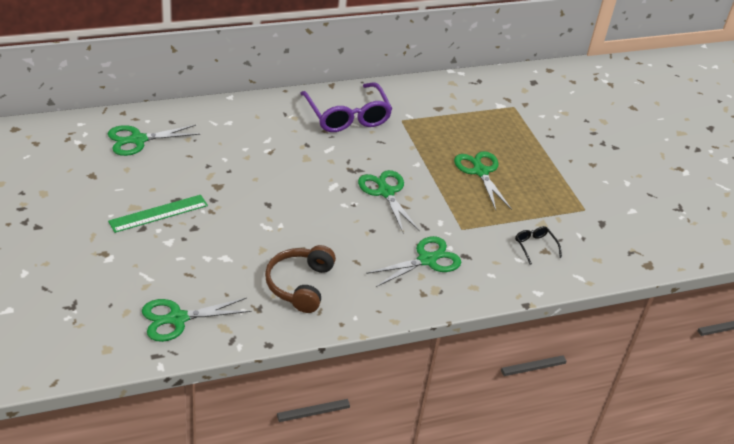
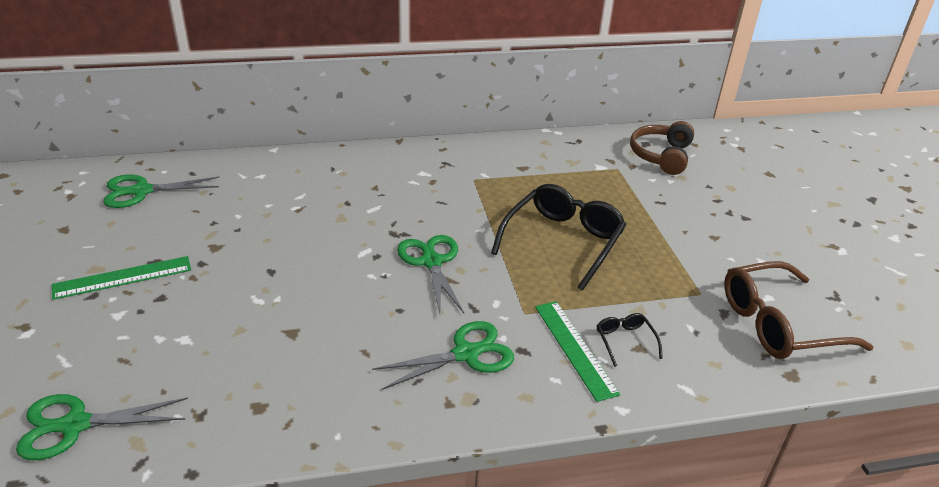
camera: 10 degrees right, 5 degrees down
(300, 285) = (273, 382): brown headphones -> brown headphones (661, 156)
(347, 116) = (407, 173): purple glasses -> none
(480, 172) = (563, 241): green scissors -> black glasses
(501, 253) = (575, 348): none -> green ruler
(639, 230) = (778, 324): none -> brown glasses

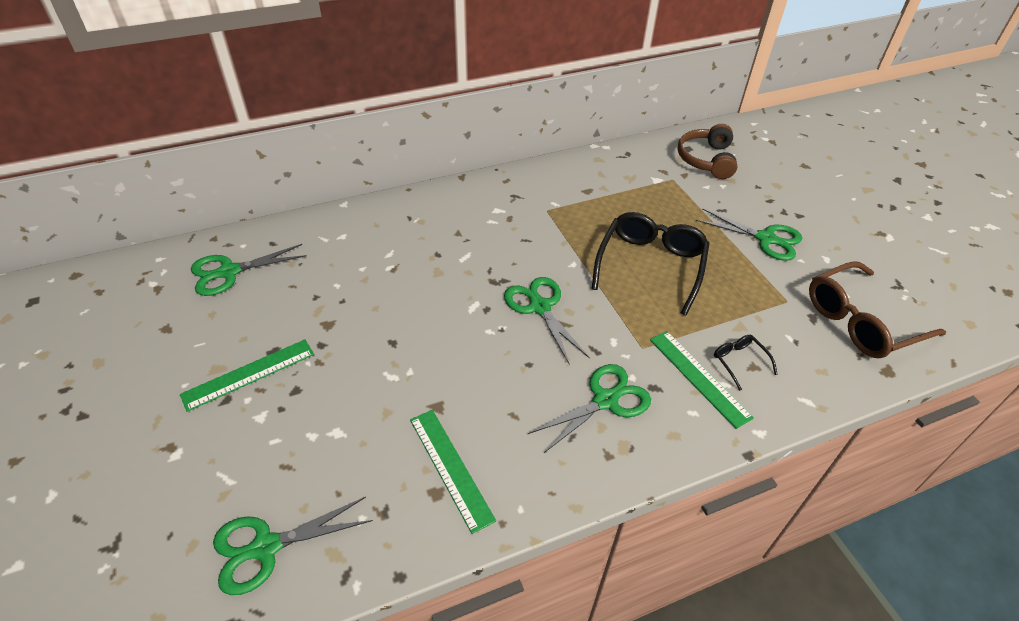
camera: 10 degrees left, 10 degrees up
(282, 388) = (450, 468): none -> green ruler
(699, 234) = (765, 239): none -> green scissors

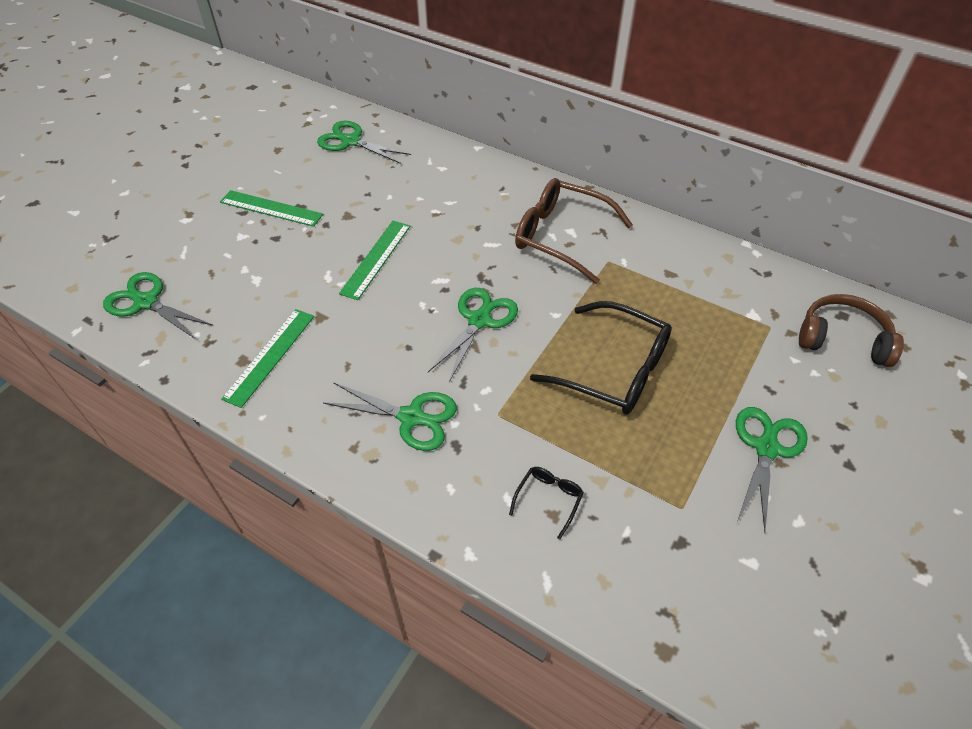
camera: 55 degrees right, 5 degrees up
(650, 265) = (614, 370): black glasses -> black glasses turned 45 degrees clockwise
(699, 377) = (498, 474): green ruler -> green ruler (376, 259)
(706, 160) = (843, 339): brown headphones -> brown headphones turned 45 degrees clockwise
(765, 239) = (766, 448): green scissors -> green scissors turned 150 degrees counterclockwise
(861, 321) = (722, 595): brown glasses -> brown glasses (561, 236)

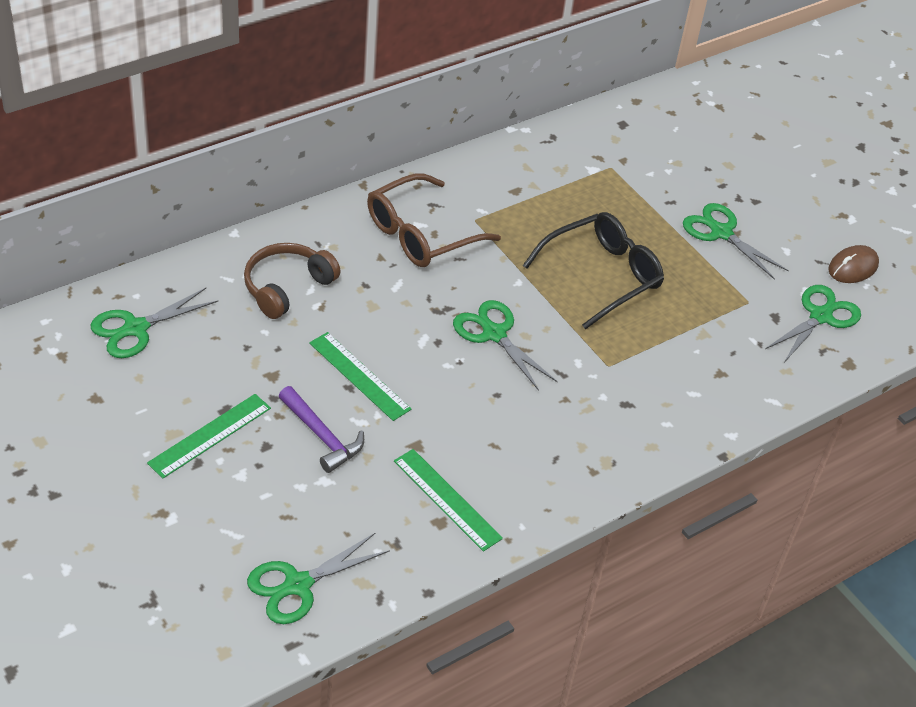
camera: 70 degrees left, 5 degrees down
(301, 261) = (322, 436): none -> purple hammer
(411, 417) = (581, 421): green scissors -> green scissors (820, 316)
(549, 499) = (706, 370): black glasses -> none
(837, 605) = (852, 267): none -> brown mouse
(843, 339) = (646, 138): brown headphones -> brown headphones (287, 287)

